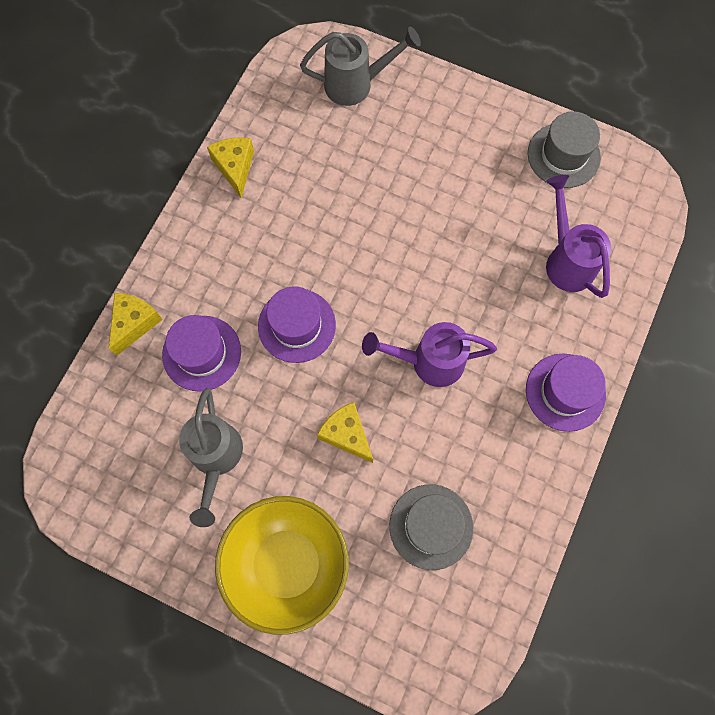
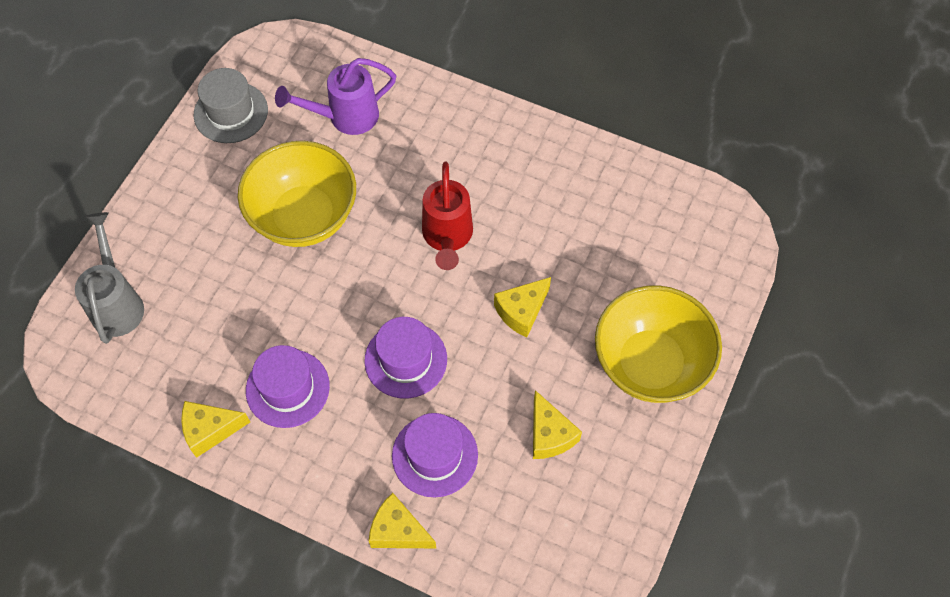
camera: 90 degrees left, 10 degrees down
(216, 458) = (549, 434): grey watering can -> yellow cheese
(429, 362) = (447, 237): purple watering can -> red watering can
(431, 526) = (607, 239): grey hat -> none
(448, 228) = (304, 217): none -> yellow bowl
(565, 392) = (478, 126): purple hat -> purple hat (287, 388)

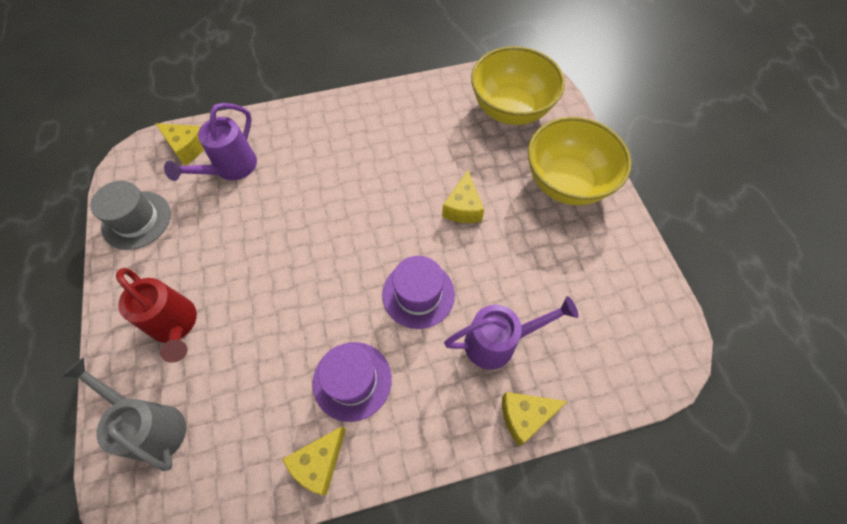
camera: 40 degrees left, 0 degrees up
(304, 217) = (257, 252): yellow bowl -> yellow bowl (510, 109)
(435, 455) = (498, 342): purple hat -> purple watering can
(447, 237) = (372, 196): red watering can -> red watering can (176, 325)
(549, 434) = (554, 269): yellow cheese -> yellow cheese (187, 147)

